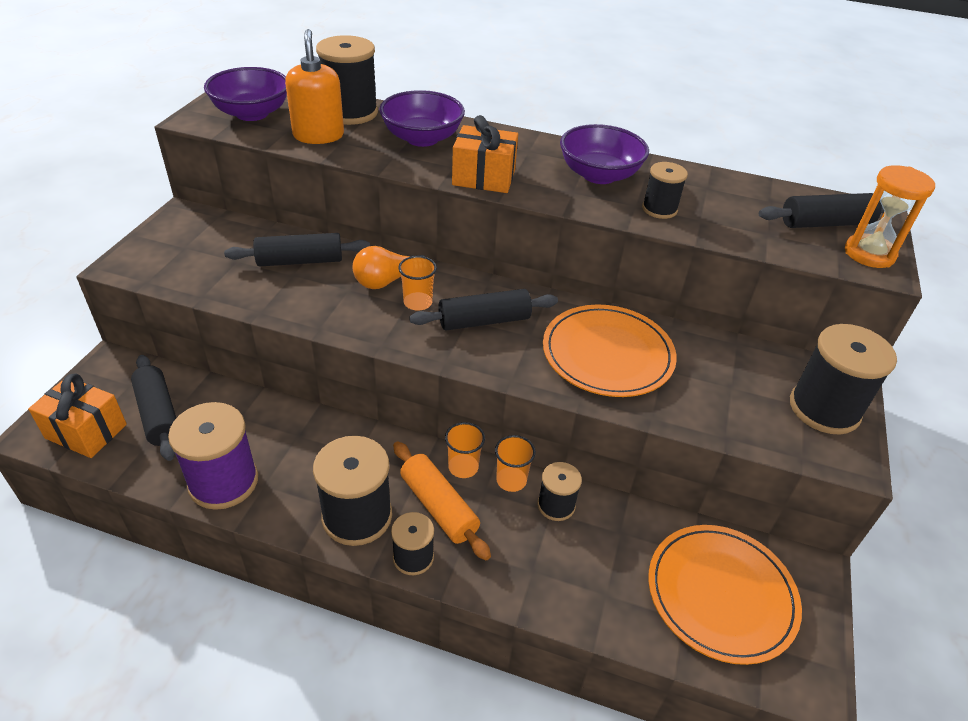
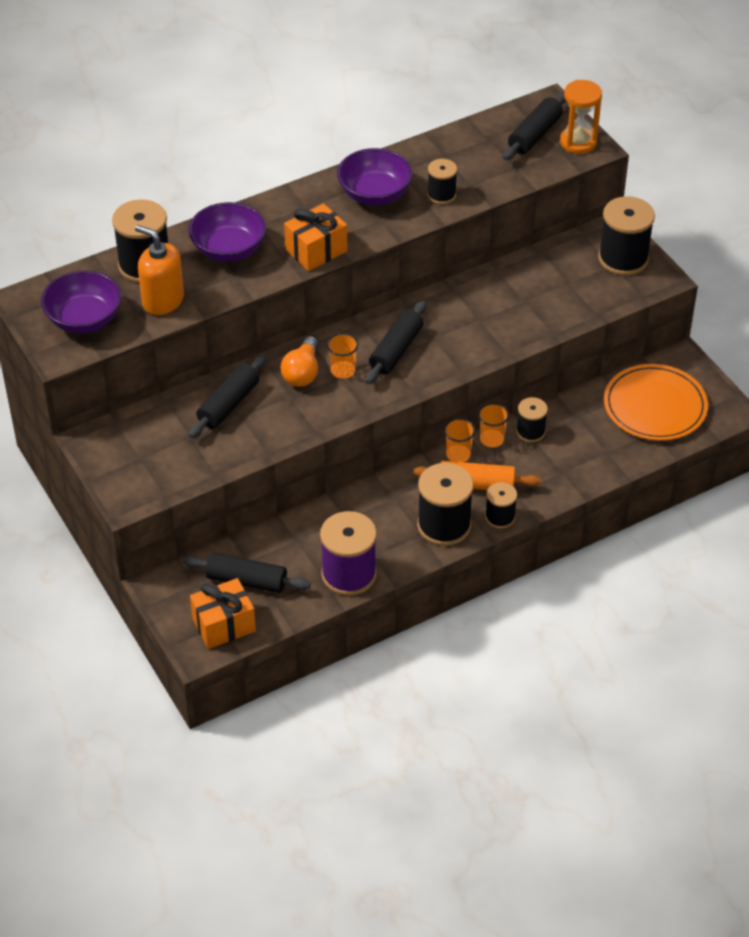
camera: 45 degrees left, 5 degrees up
(607, 354) = (486, 315): orange plate -> none

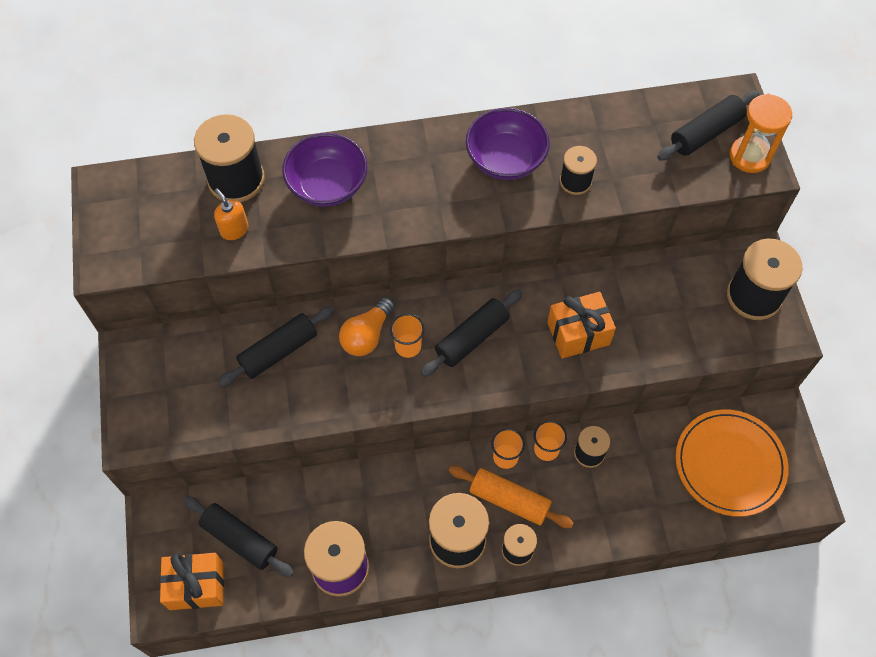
camera: 20 degrees right, 15 degrees up
(84, 319) = (147, 229): purple bowl -> none
(163, 300) = (234, 229): orange soap dispenser -> orange soap dispenser, size x0.58
(316, 250) = (415, 214): orange gift -> orange gift (578, 333)

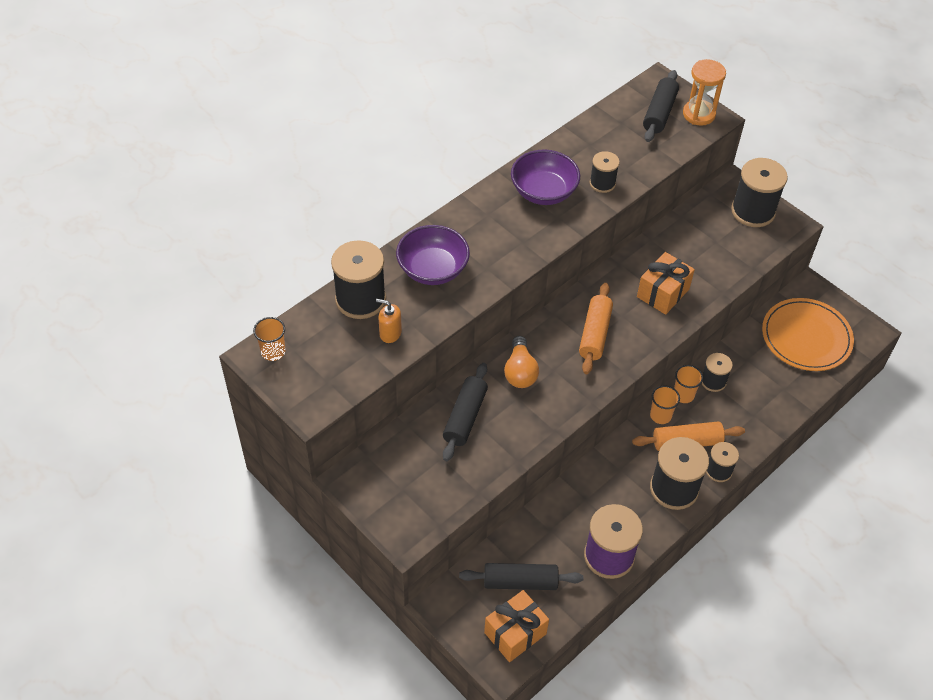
camera: 35 degrees left, 10 degrees down
(408, 346) = (555, 363): orange cup -> orange cup (273, 352)
(472, 338) = (595, 334): black rolling pin -> orange rolling pin

